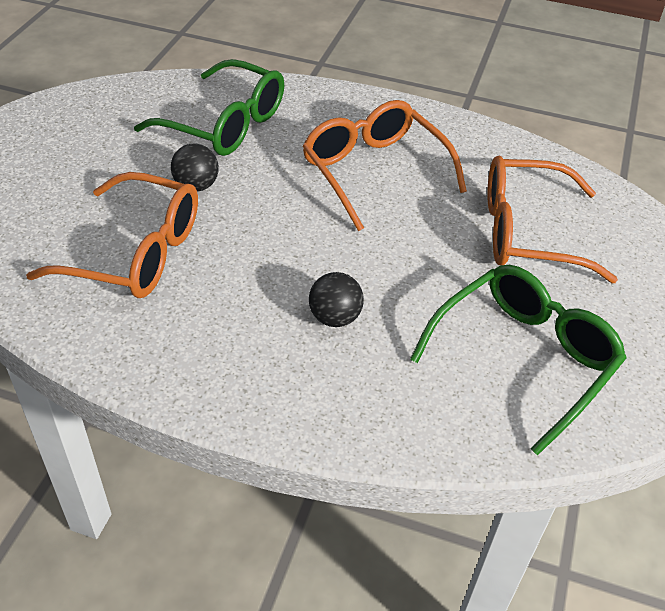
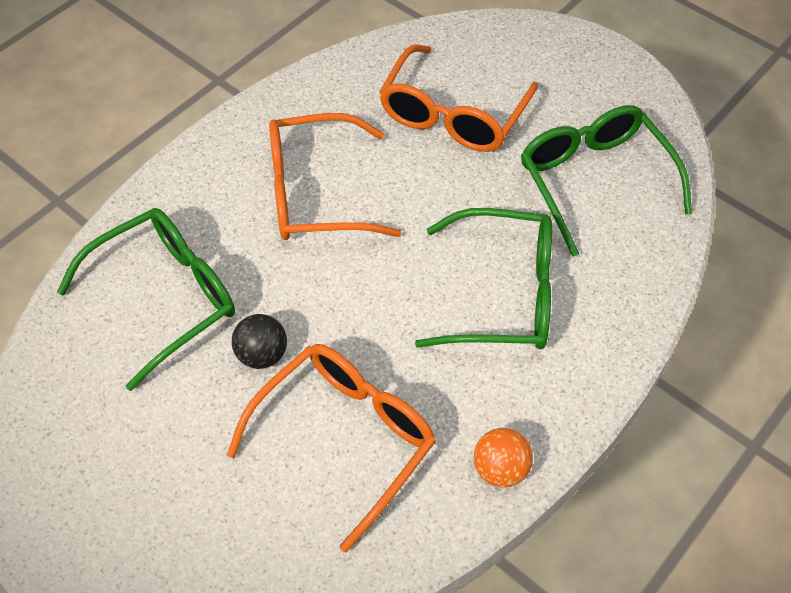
camera: 65 degrees left, 10 degrees up
(139, 361) = (500, 469): none -> orange ball
(335, 318) = (502, 294): black ball -> green glasses

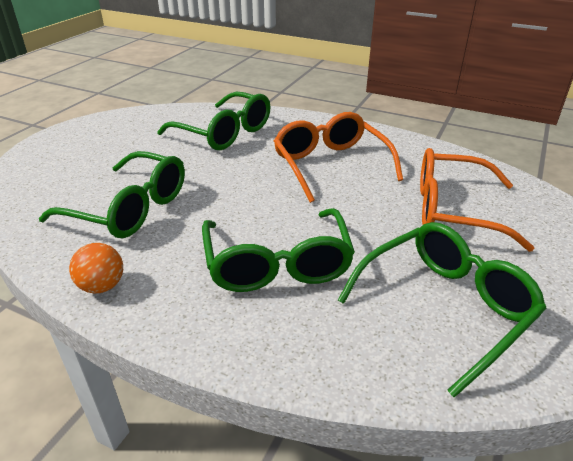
camera: 75 degrees right, 20 degrees down
(262, 354) = (191, 168): black ball -> none
(344, 438) = (129, 208): orange glasses -> green glasses

